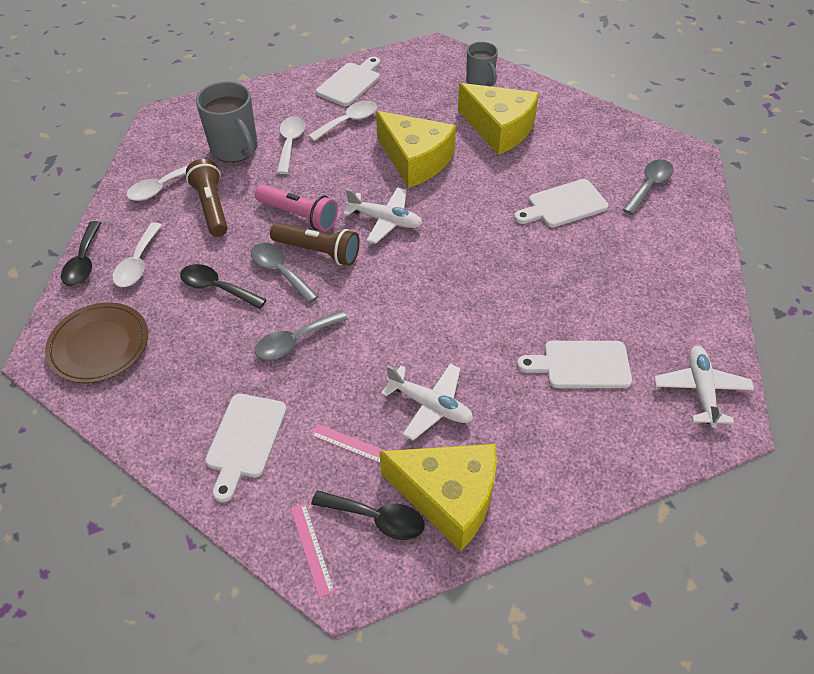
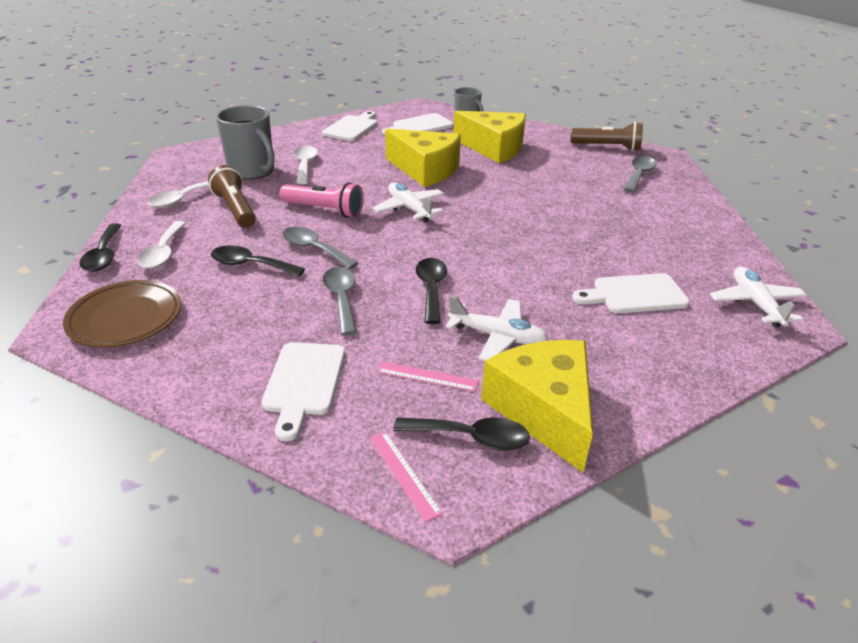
camera: 10 degrees left, 15 degrees down
(295, 341) = (341, 298): grey spoon -> grey spoon turned 120 degrees clockwise
(318, 252) = (350, 233): brown flashlight -> brown flashlight (608, 147)
(348, 121) = (356, 150): white spoon -> none
(382, 337) = (431, 289): none -> black spoon
(385, 220) = (409, 209): white plane -> white plane turned 135 degrees counterclockwise
(448, 497) = (544, 411): yellow cheese -> yellow cheese turned 120 degrees counterclockwise
(563, 205) = (570, 190): white cutting board -> white cutting board (419, 126)

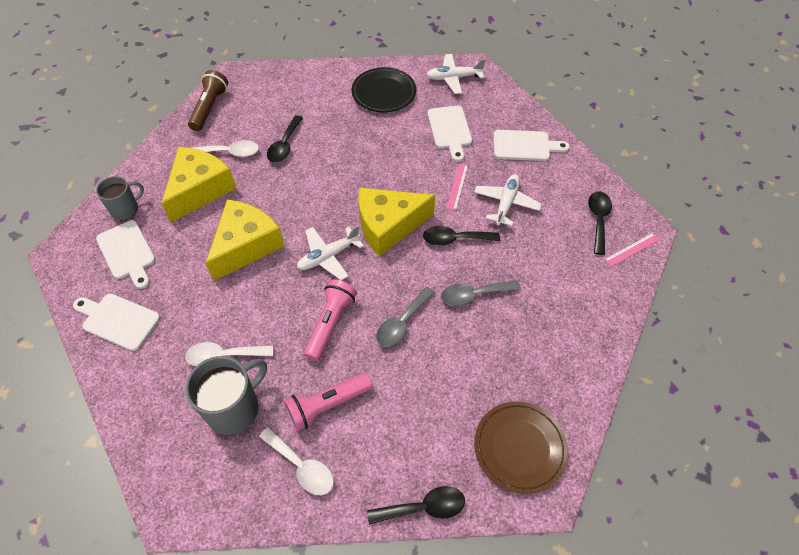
camera: 90 degrees left, 20 degrees up
(163, 252) = (415, 451): white spoon -> white spoon (230, 152)
(235, 209) = (327, 405): brown flashlight -> pink flashlight
(250, 265) = (431, 369): black spoon -> black spoon (284, 145)
(304, 383) = (571, 306): white cutting board -> white cutting board (525, 146)
(427, 376) = (551, 240): pink ruler -> pink ruler (457, 186)
(544, 411) = (570, 186): yellow cheese -> yellow cheese (388, 226)
(639, 175) = (270, 97): grey spoon -> none
(686, 244) = (384, 93): none -> black plate

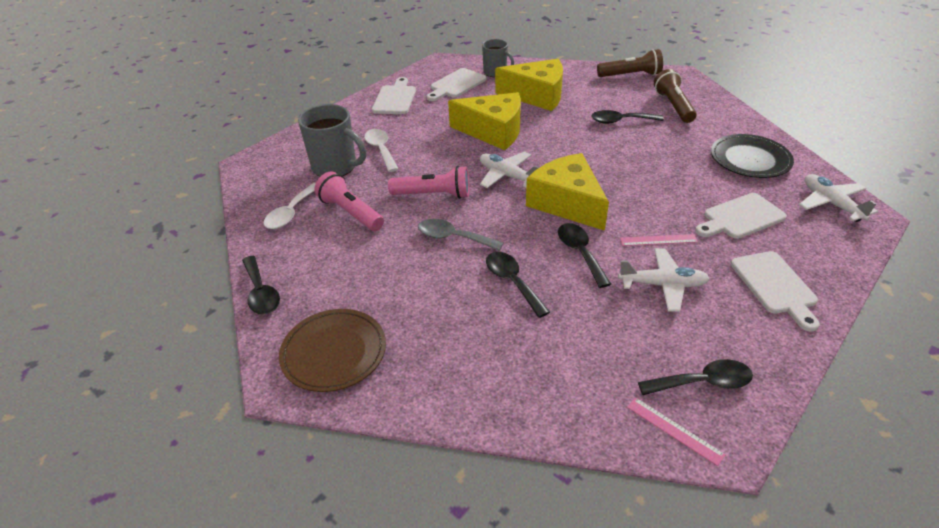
camera: 75 degrees right, 15 degrees down
(230, 152) = (589, 98): white spoon -> none
(282, 102) = (673, 106): none -> brown flashlight
(474, 295) = (512, 282): grey spoon -> black spoon

